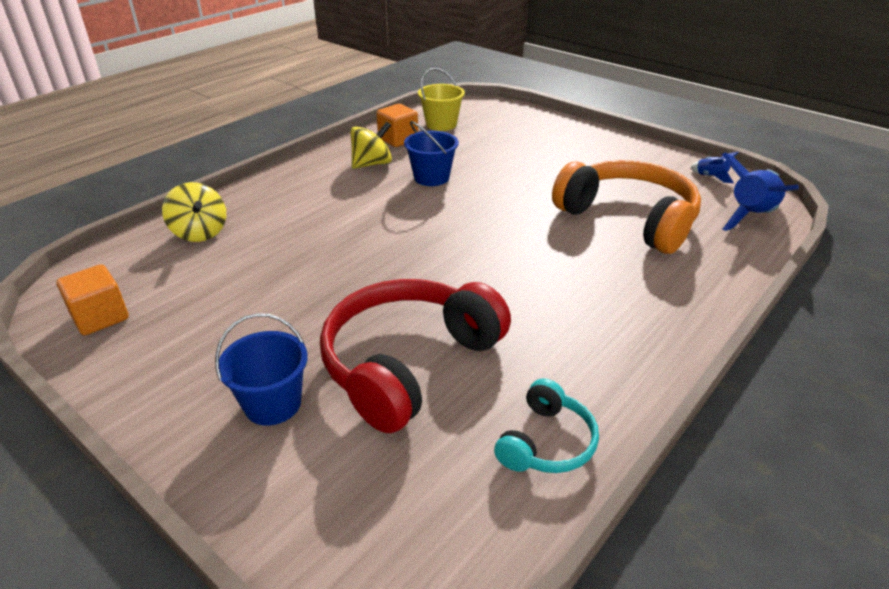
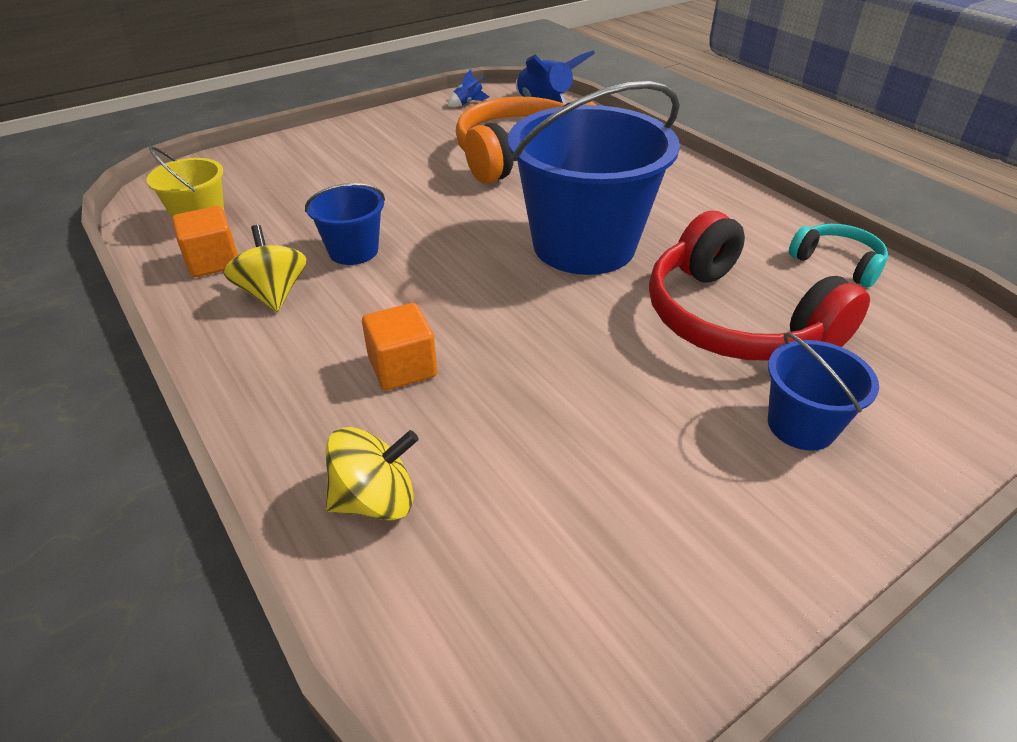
camera: 75 degrees left, 5 degrees up
(100, 317) = (599, 633): orange cube -> orange cube (402, 368)
(491, 270) = (584, 245): none -> blue bucket

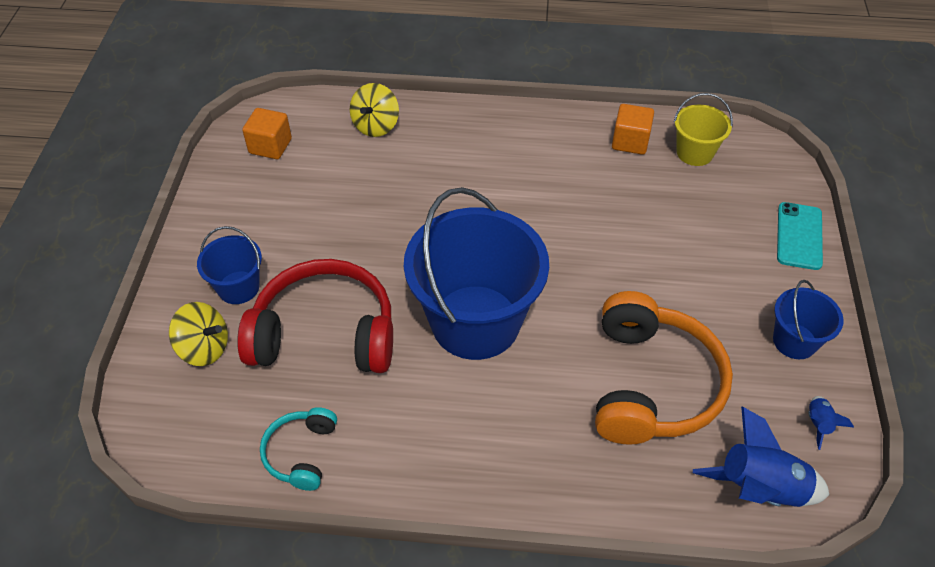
camera: 130 degrees right, 10 degrees up
(273, 294) = (567, 152): yellow spinning top -> yellow spinning top (204, 348)
(281, 147) = (799, 236): none -> turquoise phone
(353, 251) = (584, 204): blue bucket -> blue bucket (794, 341)
(402, 368) = (447, 171): orange cube -> orange cube (270, 146)
(837, 263) = (301, 453): turquoise headphones -> turquoise headphones turned 105 degrees clockwise

